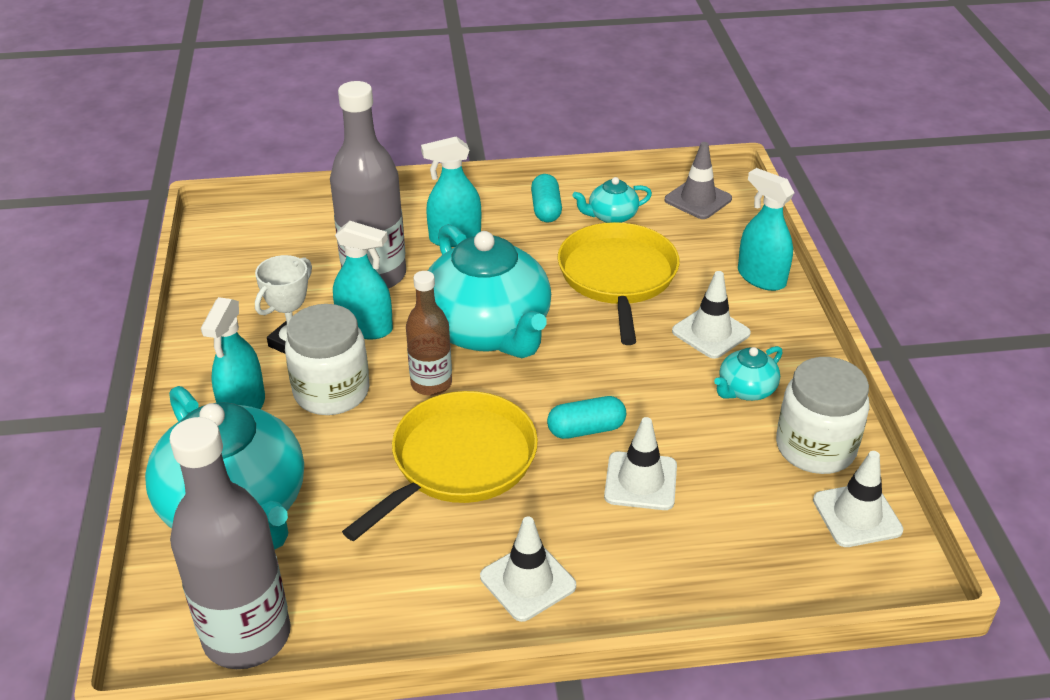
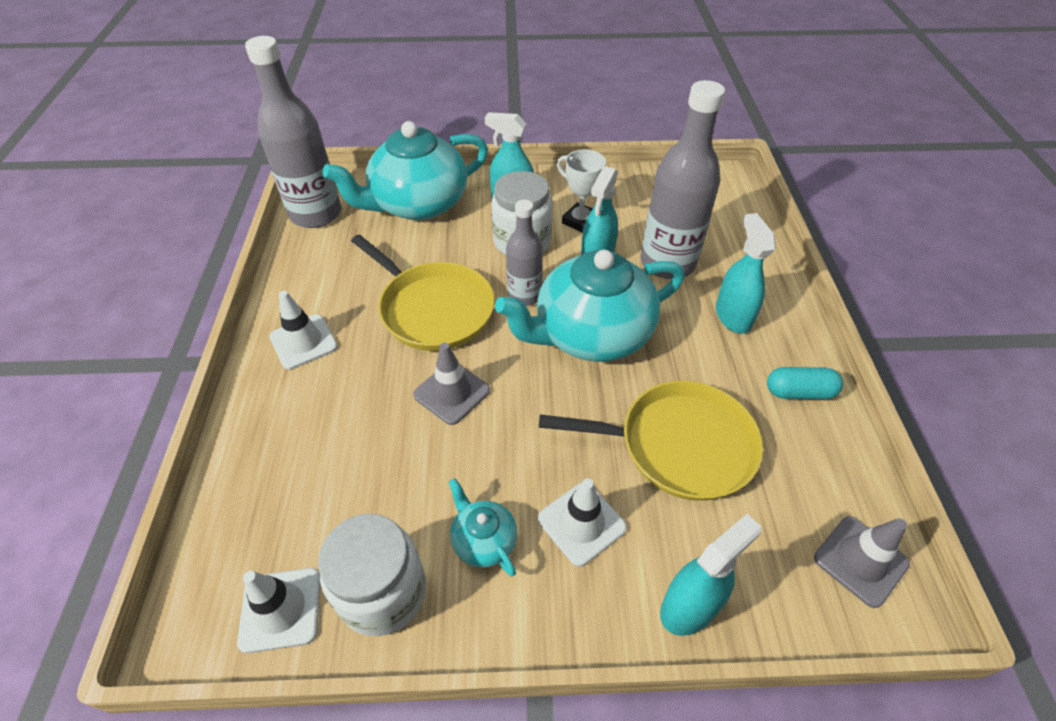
camera: 95 degrees right, 10 degrees up
(431, 384) = (524, 295): brown bottle -> grey bottle
(586, 429) = (451, 393): turquoise capsule -> grey traffic cone
(611, 216) = (798, 454): turquoise teapot -> none
(640, 481) = (380, 425): white traffic cone -> none

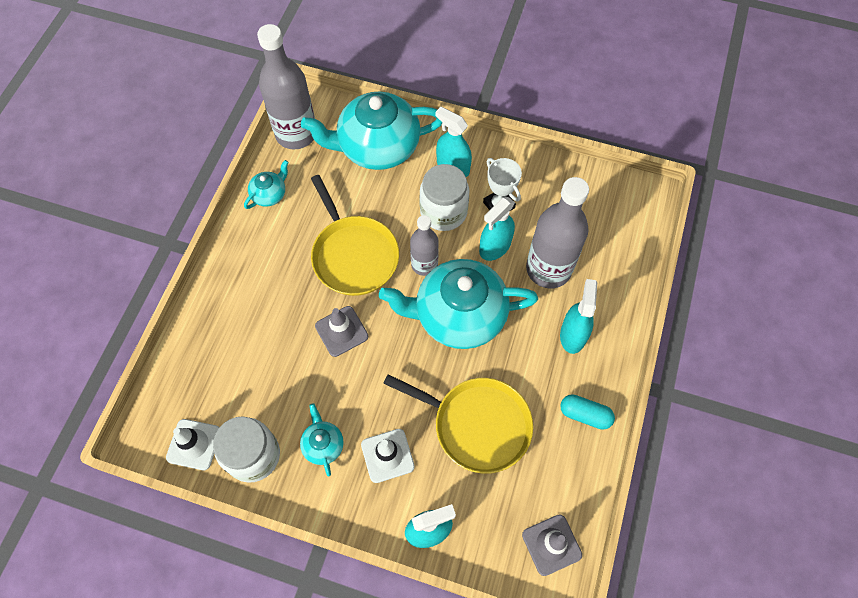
camera: 20 degrees right, 15 degrees up
(302, 276) = (269, 194): none -> turquoise teapot
(303, 342) = (255, 255): white traffic cone -> none

